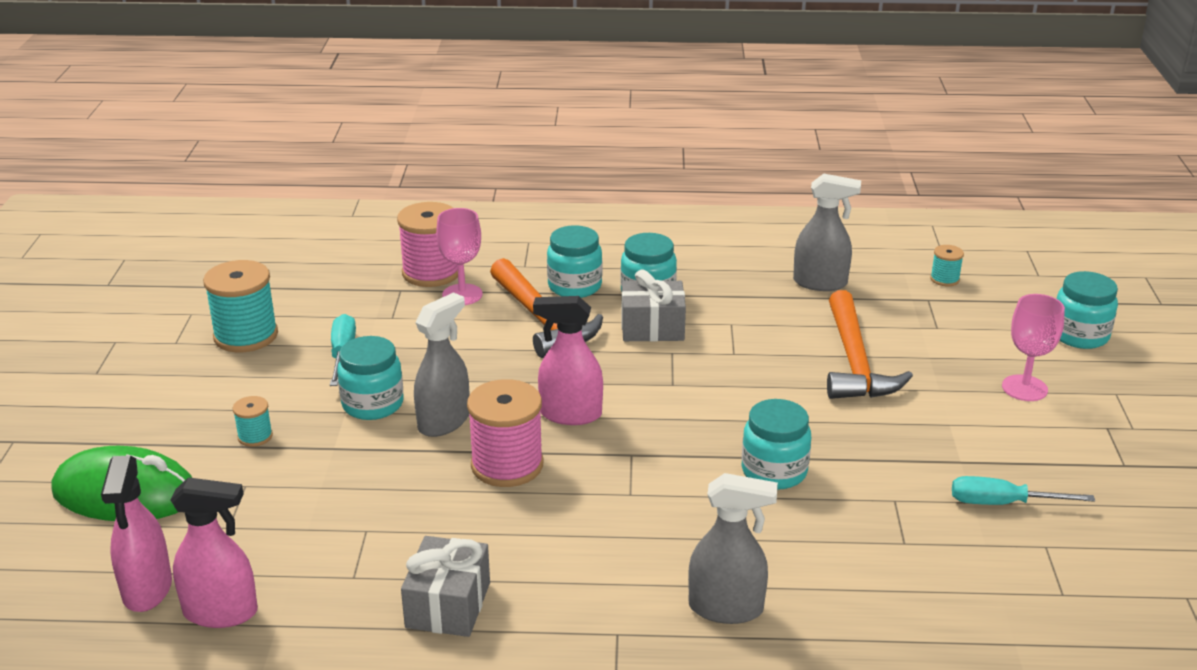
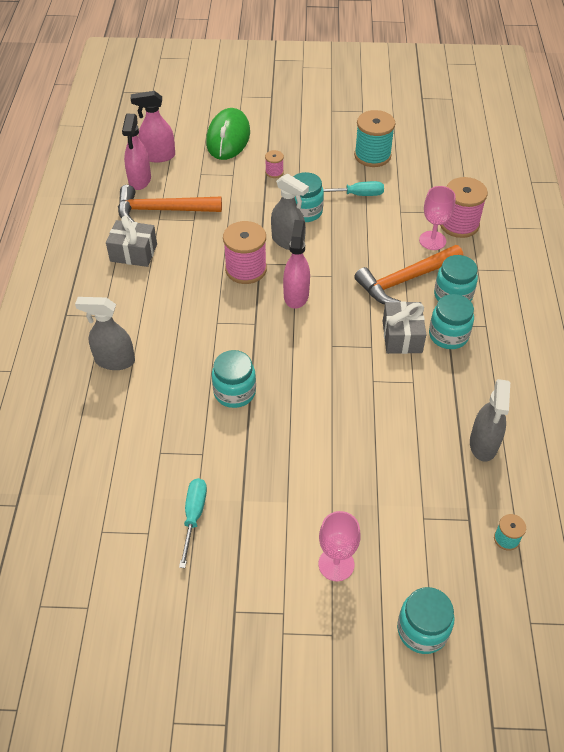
camera: 90 degrees right, 20 degrees up
(255, 436) = (274, 172): turquoise spool -> pink spool
(726, 608) = (114, 360): grey spray bottle -> grey spray bottle turned 90 degrees clockwise
(855, 361) = (367, 453): orange hammer -> orange hammer (162, 210)

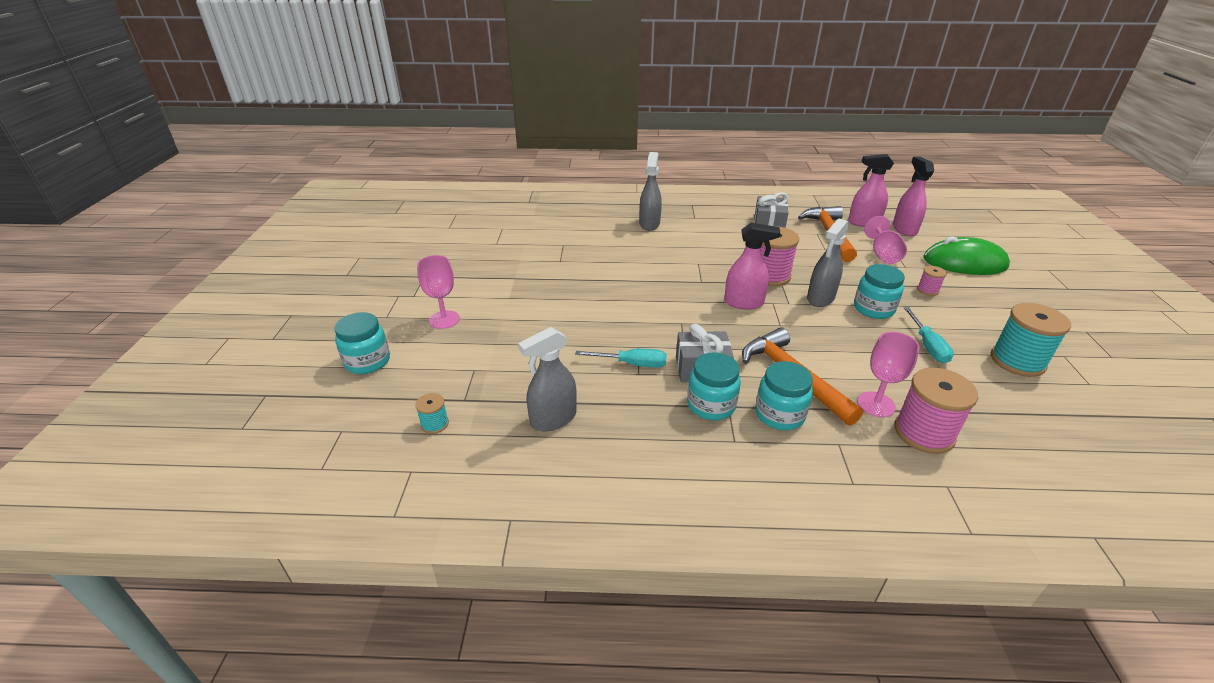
camera: 90 degrees right, 15 degrees down
(194, 516) = (505, 259): turquoise screwdriver -> turquoise screwdriver (632, 364)
(208, 183) = (883, 254): none -> pink goblet
(234, 392) = (621, 273): turquoise jar -> none
(483, 444) = (553, 419): grey spray bottle -> grey spray bottle turned 45 degrees counterclockwise

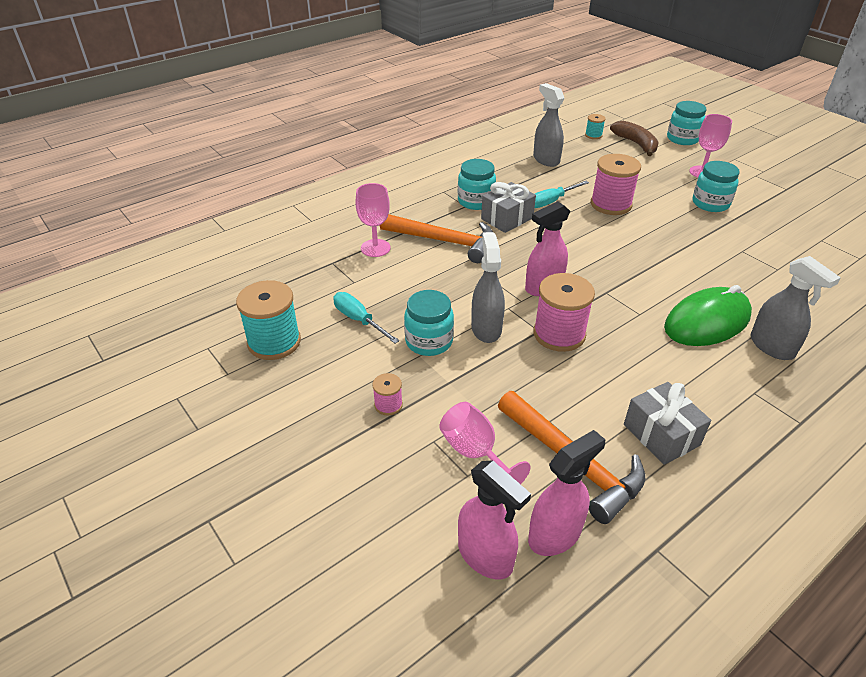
camera: 140 degrees right, 5 degrees up
(422, 383) = (636, 144): none -> brown banana
(553, 419) = (546, 160): grey spray bottle -> grey spray bottle turned 45 degrees counterclockwise
(779, 415) = (431, 214): turquoise jar -> turquoise jar (710, 203)
(924, 433) = (335, 243): pink spool -> pink spool (611, 204)
(964, 263) = (362, 501): green mouse -> green mouse (707, 322)

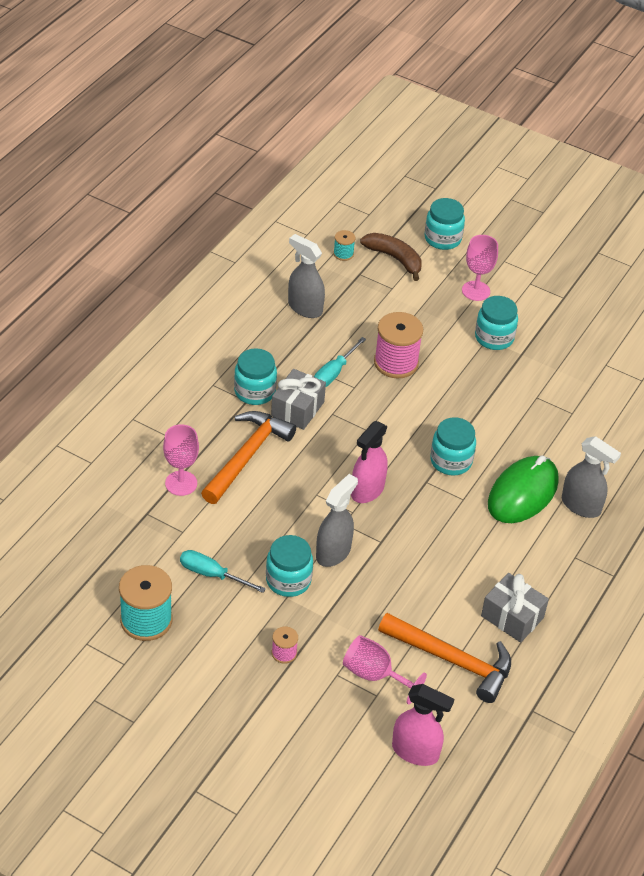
camera: 25 degrees left, 5 degrees up
(444, 241) = (246, 456): orange hammer -> orange hammer turned 60 degrees counterclockwise
(486, 328) = (333, 552): grey spray bottle -> grey spray bottle turned 60 degrees clockwise
(555, 535) = (458, 721): pink spray bottle -> none
(559, 334) = (400, 541): pink spool -> none
(637, 281) = (451, 461): none -> turquoise jar

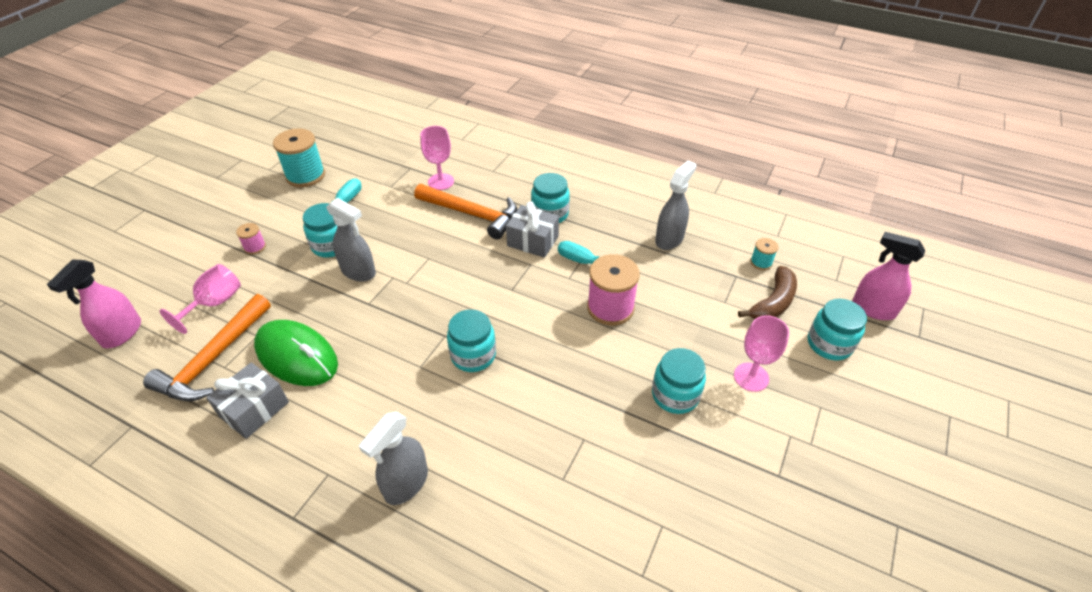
camera: 90 degrees right, 0 degrees up
(367, 490) = (432, 291): pink spray bottle -> pink spray bottle (873, 309)
(523, 493) = (427, 422): green mouse -> green mouse (297, 356)

